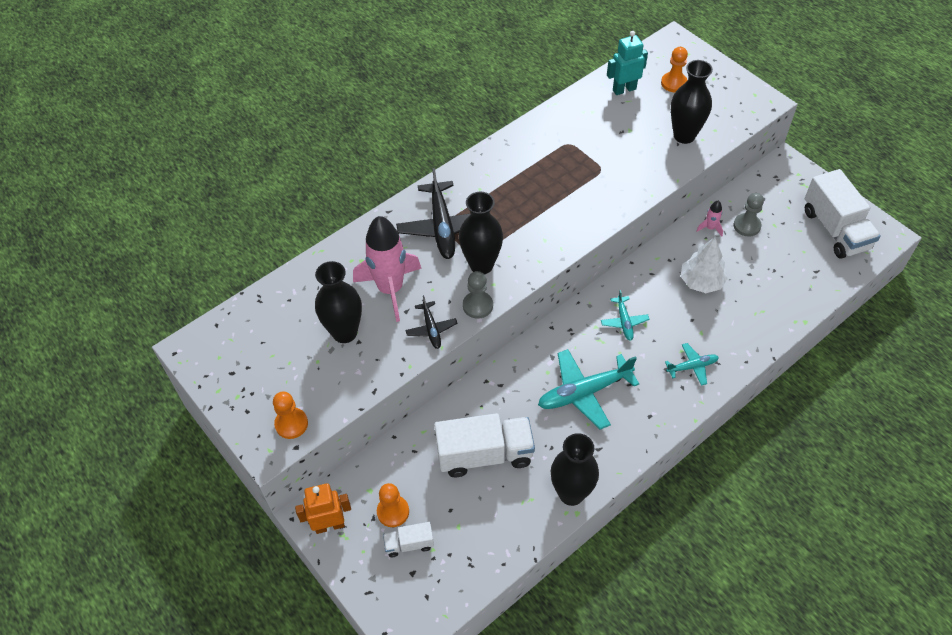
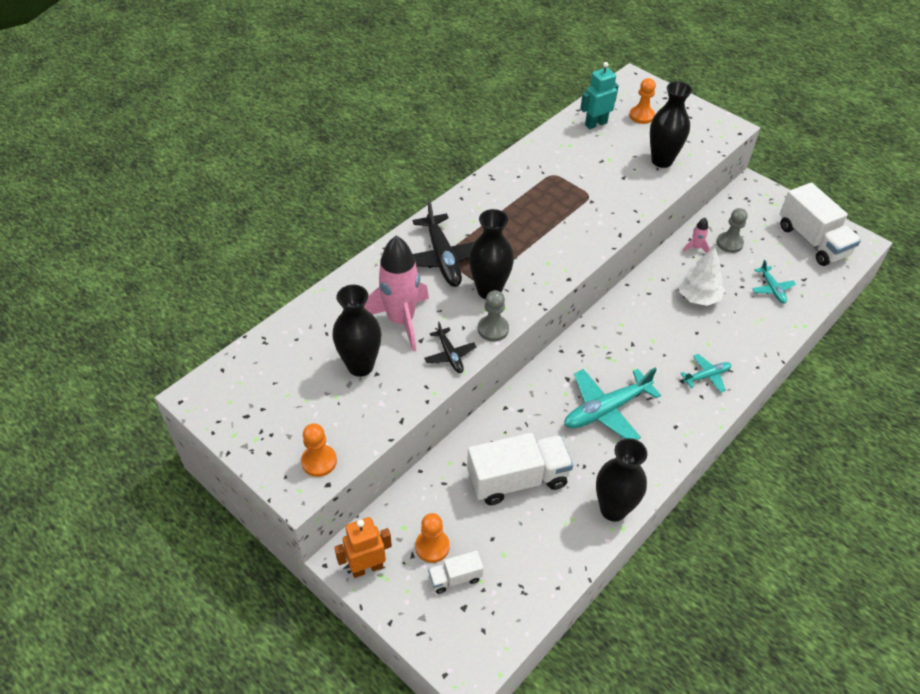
camera: 10 degrees left, 5 degrees down
(624, 321) = (631, 339): turquoise plane -> turquoise plane (772, 289)

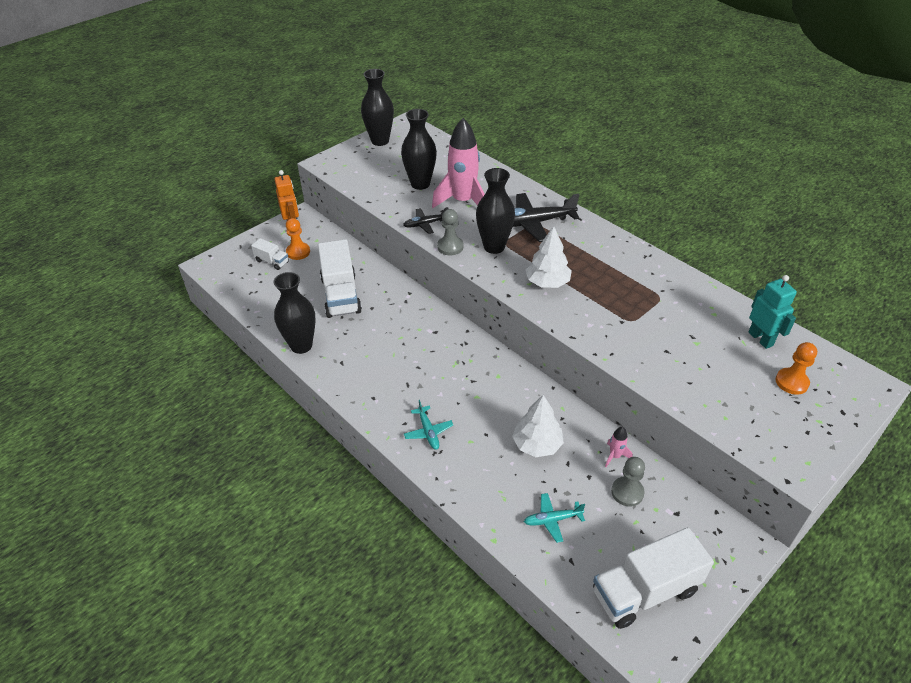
camera: 95 degrees right, 5 degrees down
(319, 461) = (343, 169): orange pawn -> none
(455, 578) = (272, 261): white truck -> white truck turned 135 degrees clockwise
(544, 249) = (547, 282): none -> white tree
(606, 409) = (398, 353): turquoise plane -> none
(662, 161) = (705, 388): black vase -> black vase (380, 141)

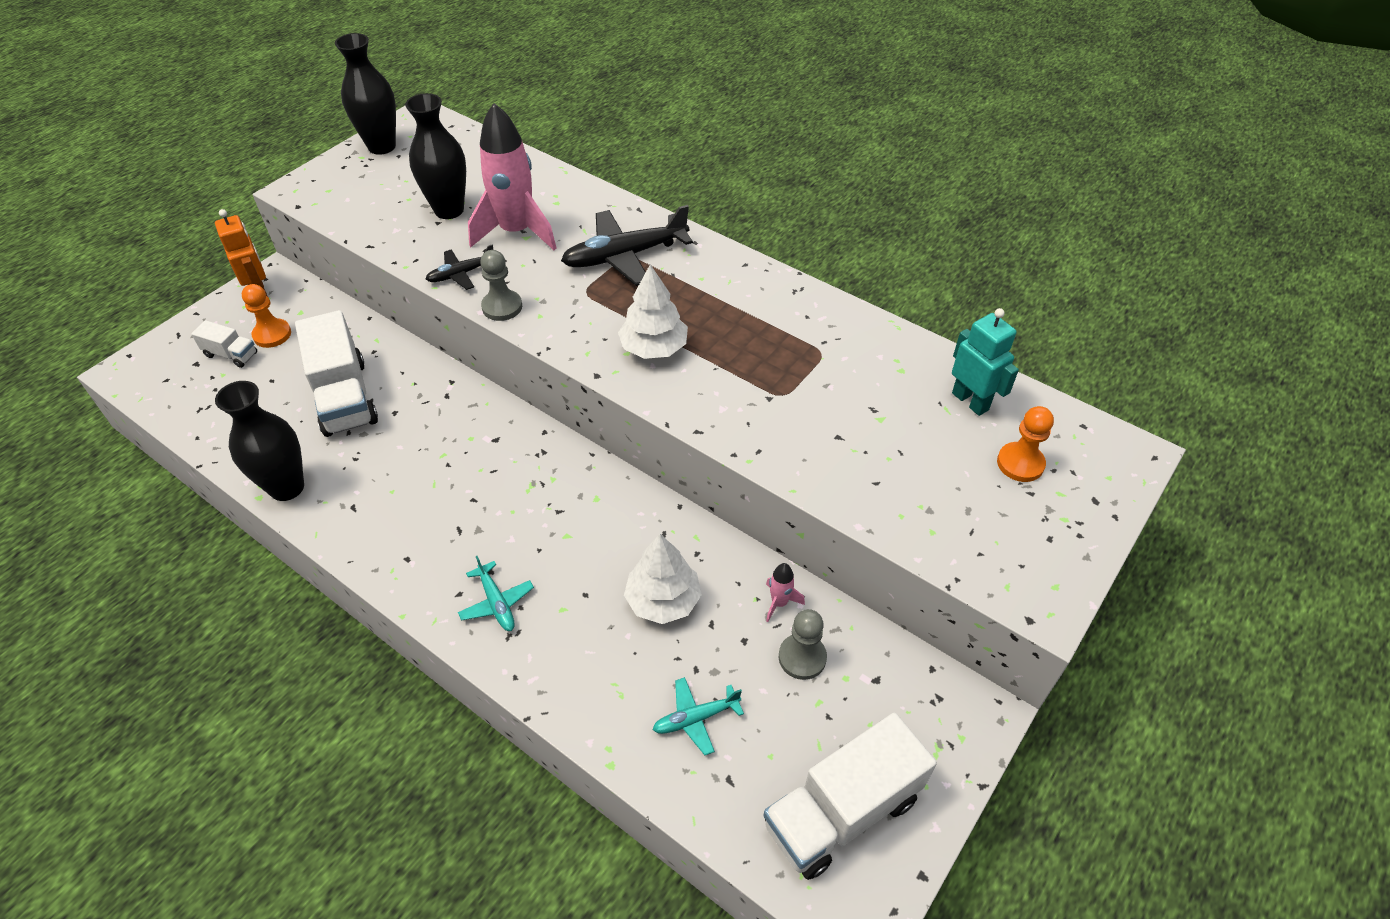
camera: 10 degrees left, 5 degrees up
(494, 247) = (569, 300): black vase -> none

